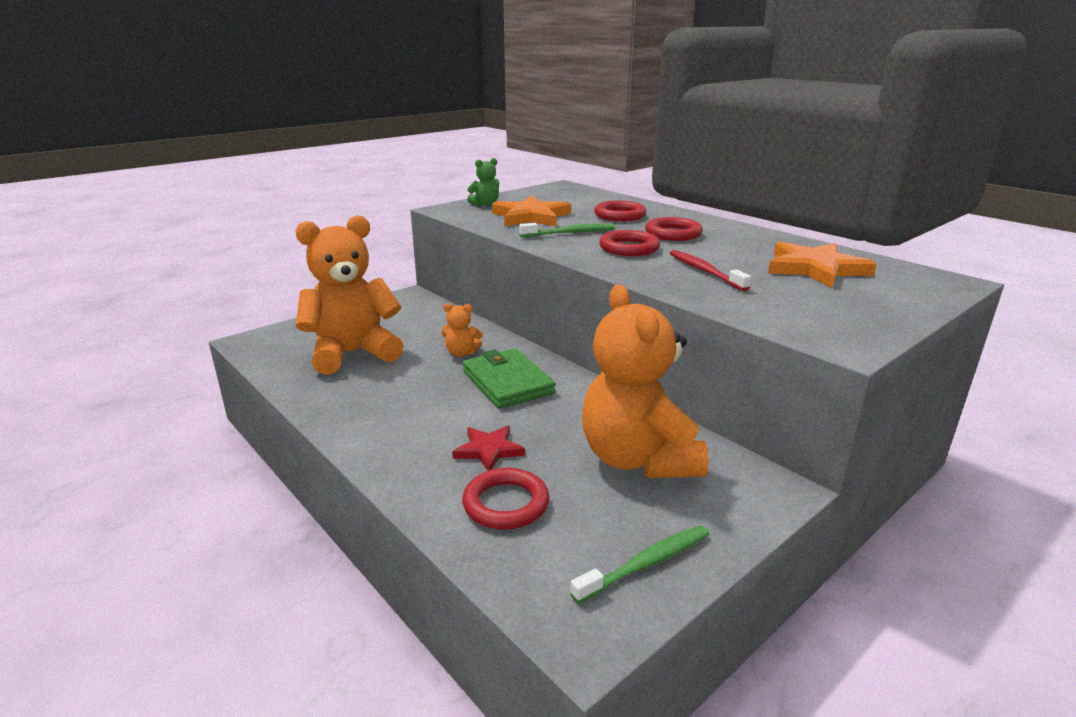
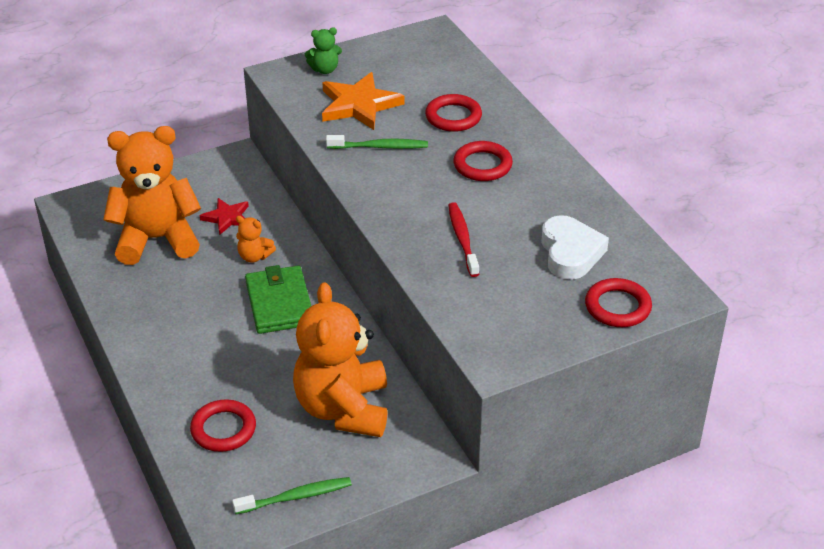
camera: 15 degrees right, 15 degrees up
(489, 450) = (232, 377): red star -> red star (227, 218)
(629, 248) = (419, 186): red ring -> red ring (617, 307)
(815, 269) = (570, 253): orange star -> white heart

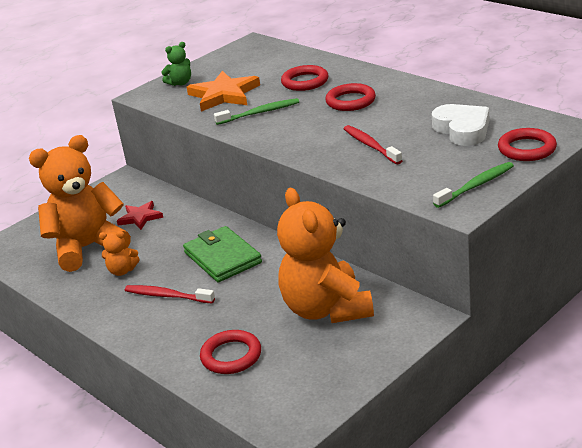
camera: 15 degrees left, 10 degrees down
(202, 331) = (167, 296): none -> red toothbrush
(254, 256) = (180, 234): orange teddy bear -> orange teddy bear (122, 271)
(296, 497) = (329, 382): green toothbrush -> green toothbrush (476, 185)

